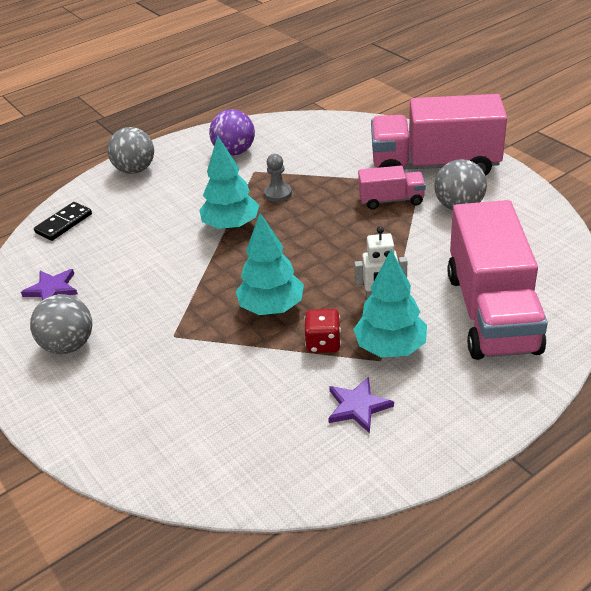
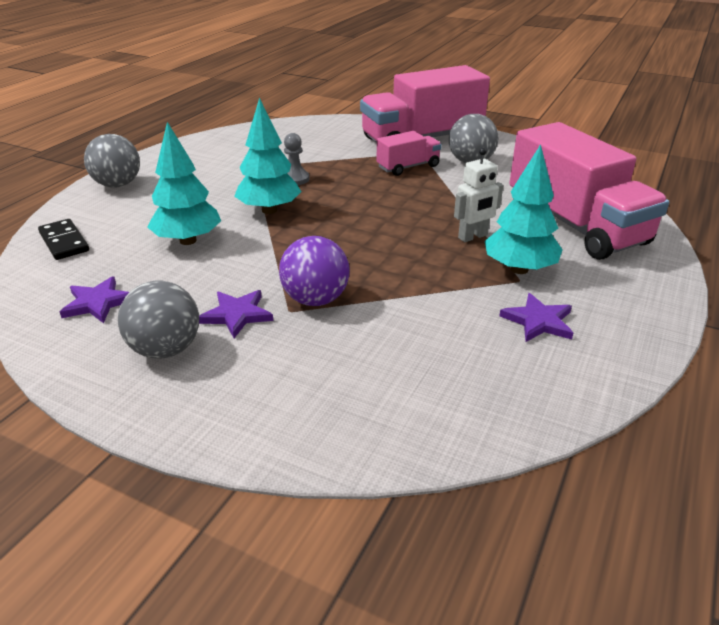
camera: 30 degrees left, 5 degrees down
(64, 223) = (64, 242): black domino -> black domino turned 45 degrees counterclockwise
(134, 328) = (237, 315): none -> purple star
(234, 152) = (219, 156): purple ball -> purple ball (315, 299)
(271, 308) = (374, 264): turquoise tree -> turquoise tree (188, 241)
(323, 343) = (454, 280): red dice -> none

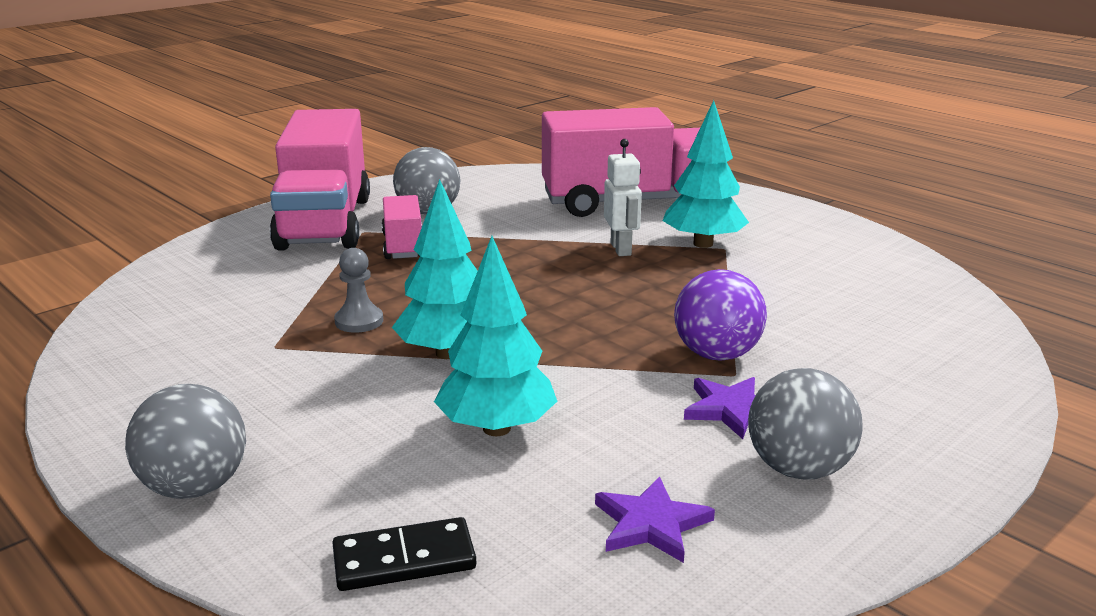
camera: 70 degrees left, 10 degrees down
(538, 321) = (801, 257): purple star -> none

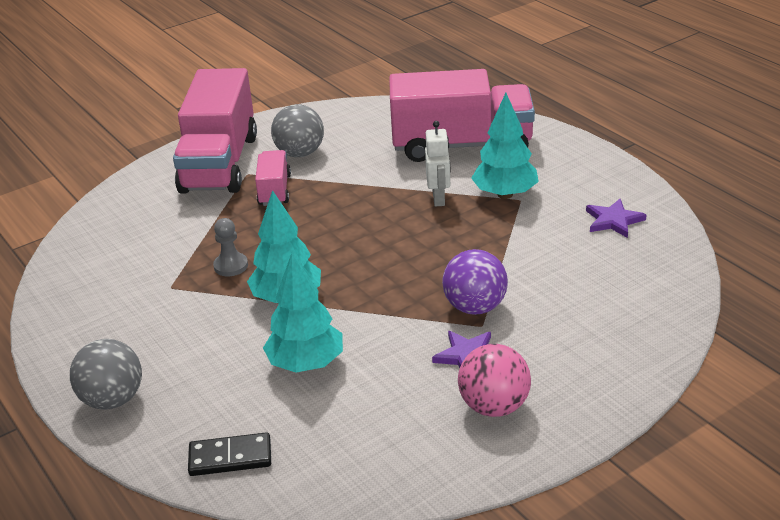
camera: 10 degrees right, 10 degrees up
(651, 524) = (385, 442): purple star -> purple star (613, 220)
(798, 469) = (494, 406): grey ball -> pink ball

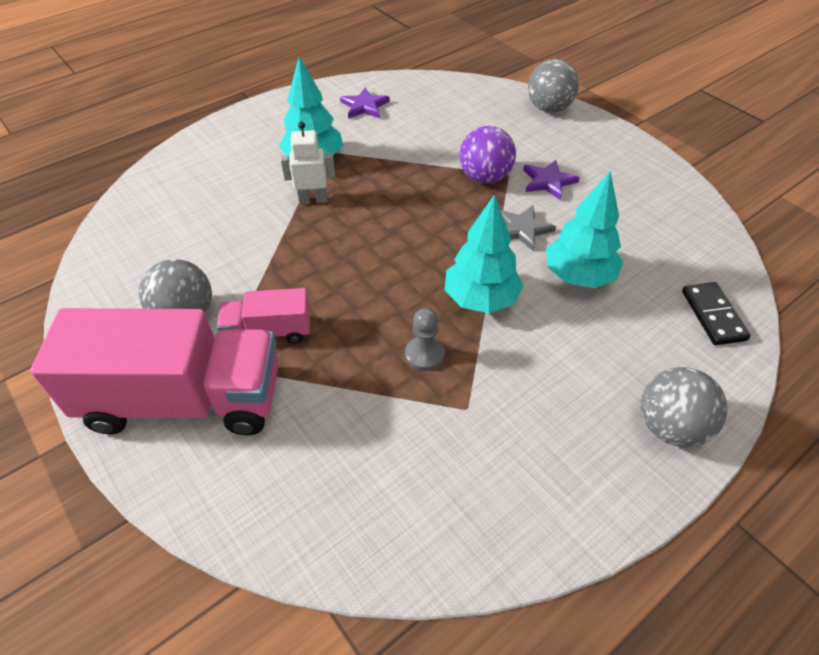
camera: 95 degrees left, 15 degrees up
(383, 330) = (522, 229): none -> grey star
(461, 145) = (214, 185): pink truck -> none
(494, 406) = (603, 169): pink ball -> none
(635, 370) = (549, 108): none -> grey ball

